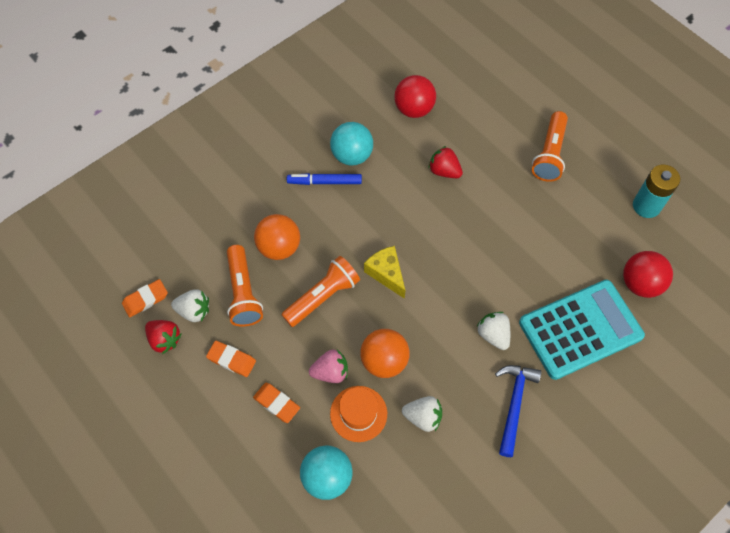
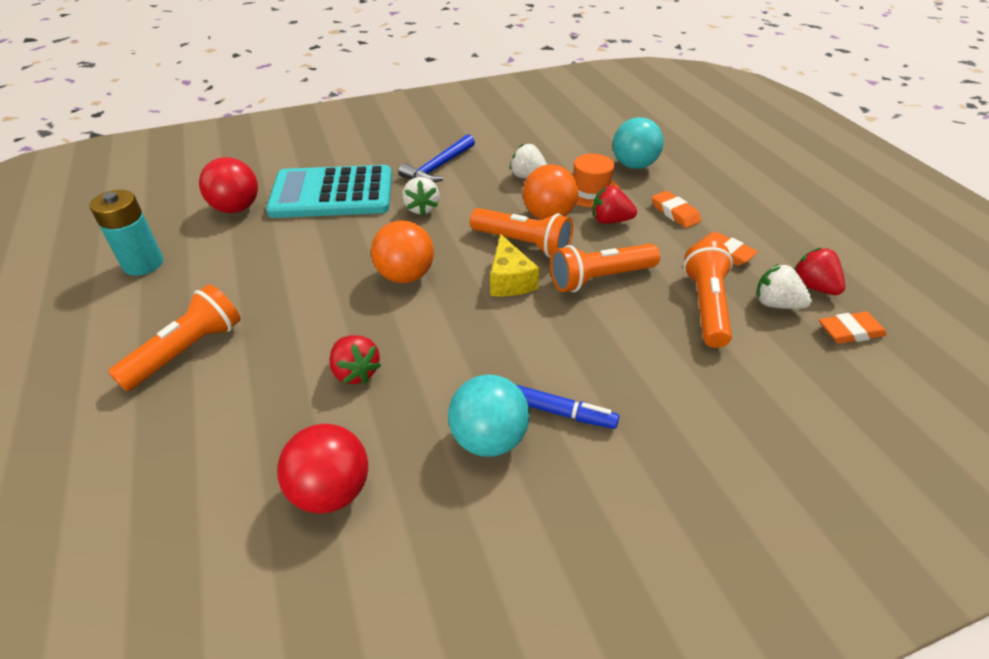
camera: 160 degrees left, 20 degrees down
(279, 247) = (647, 342): orange ball -> orange ball (405, 276)
(330, 372) = (610, 220): pink strawberry -> red strawberry
(392, 317) = (523, 244): none -> orange flashlight

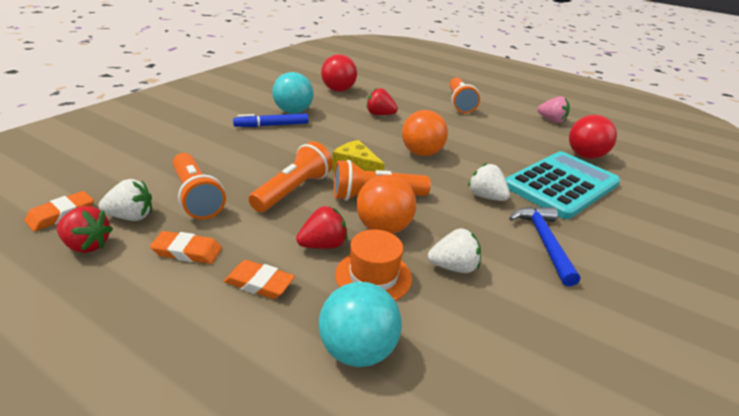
camera: 140 degrees right, 10 degrees down
(143, 264) = (551, 120): turquoise battery -> pink strawberry

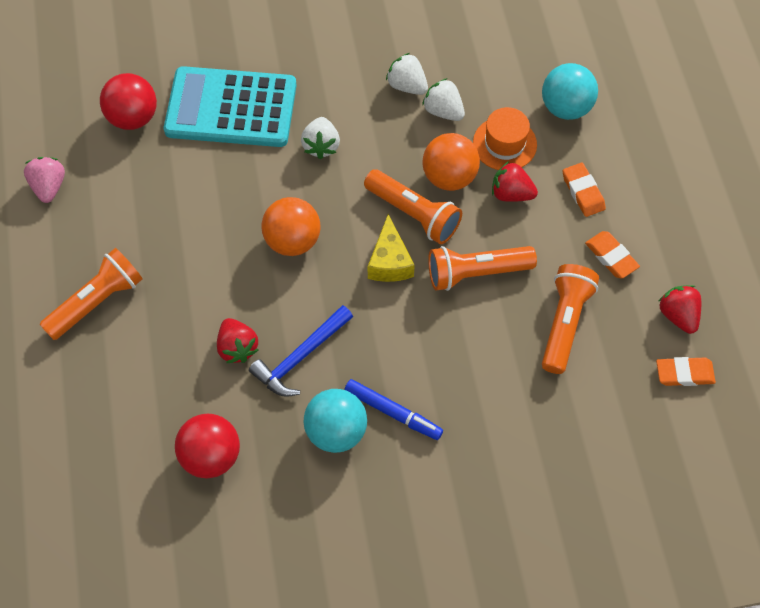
camera: 130 degrees left, 30 degrees up
(131, 217) = (631, 331): white strawberry -> white strawberry (407, 85)
(544, 242) = (348, 79): blue hammer -> blue hammer (300, 357)

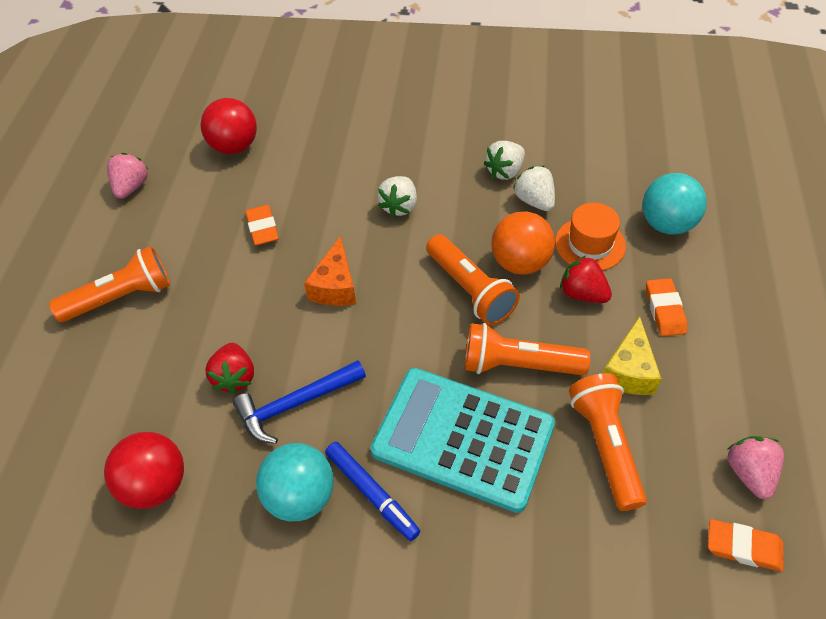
camera: 20 degrees right, 10 degrees down
(231, 108) = (327, 157): turquoise calculator -> turquoise calculator (463, 438)
(292, 240) = (335, 286): orange ball -> orange cheese
(390, 261) = (428, 330): yellow cheese -> yellow cheese (629, 371)
(407, 85) = (505, 171): white strawberry -> white strawberry turned 105 degrees counterclockwise
(565, 323) = (606, 446): orange flashlight -> orange flashlight turned 45 degrees counterclockwise
(611, 257) = (681, 386): orange eraser -> orange eraser (262, 228)
(678, 315) = (749, 473): red strawberry -> pink strawberry

